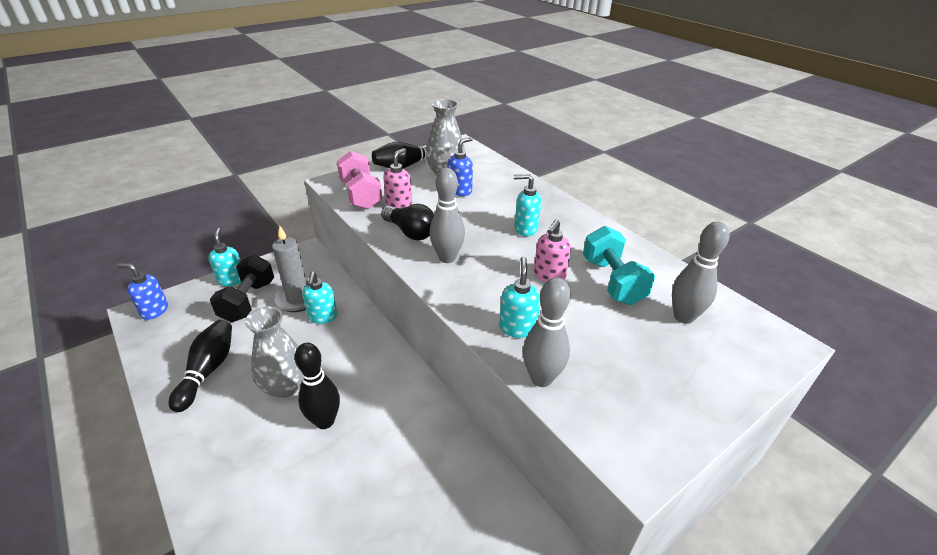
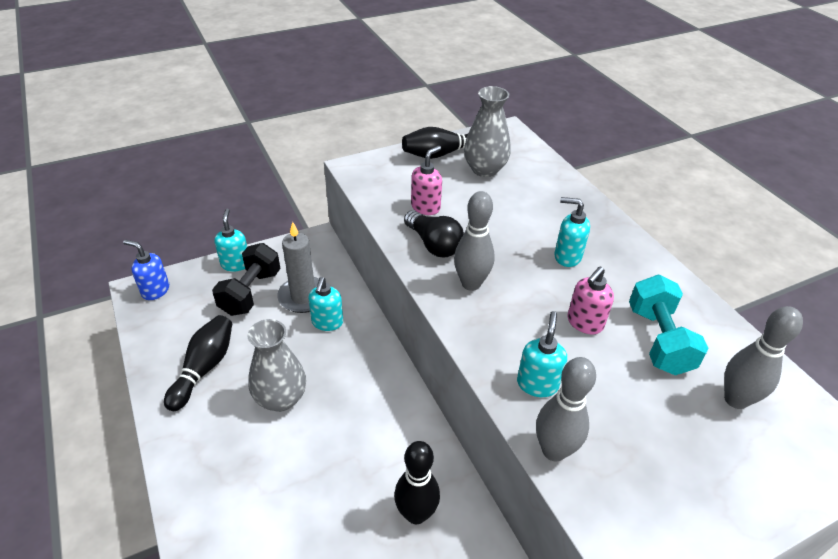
camera: 10 degrees right, 5 degrees up
(325, 421) = (317, 445): black bowling pin -> black bowling pin (416, 514)
(360, 195) = (384, 188): pink dumbbell -> none
(460, 190) = (498, 195): blue soap dispenser -> none

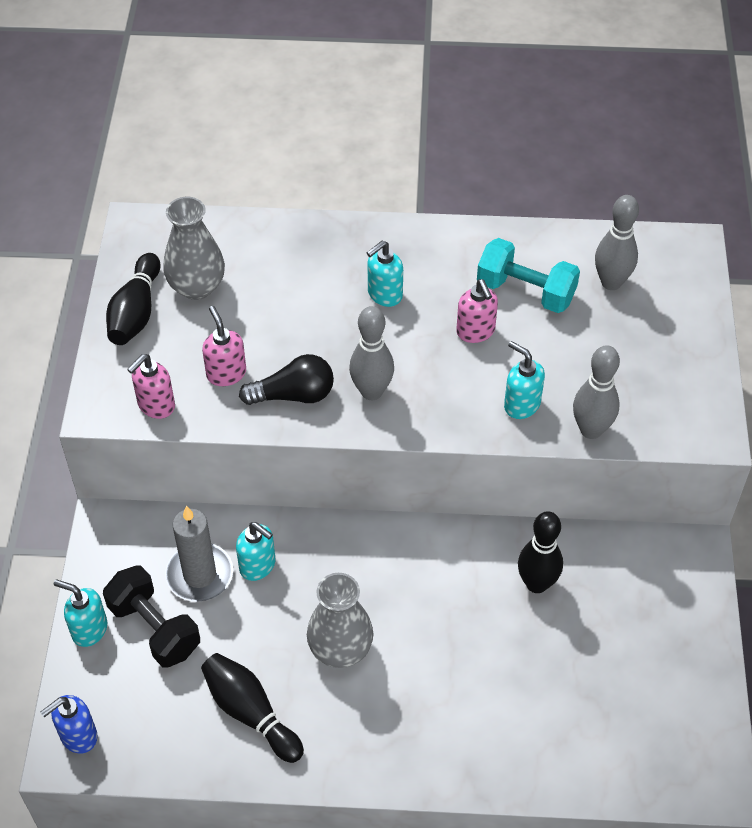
camera: 60 degrees left, 10 degrees up
(375, 188) = (156, 406): none -> pink soap dispenser

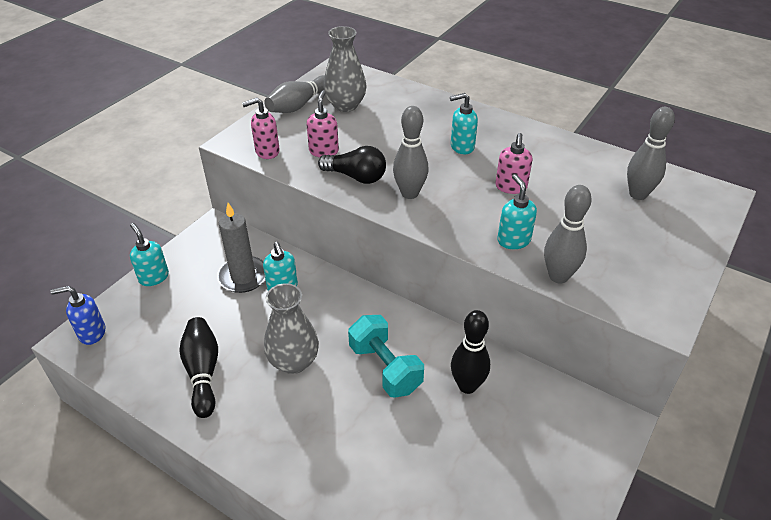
camera: 30 degrees right, 10 degrees down
(136, 312) = (299, 105): black bowling pin -> grey bowling pin
(155, 628) = (190, 294): black dumbbell -> none
(525, 291) = (565, 178): turquoise dumbbell -> turquoise dumbbell (385, 368)

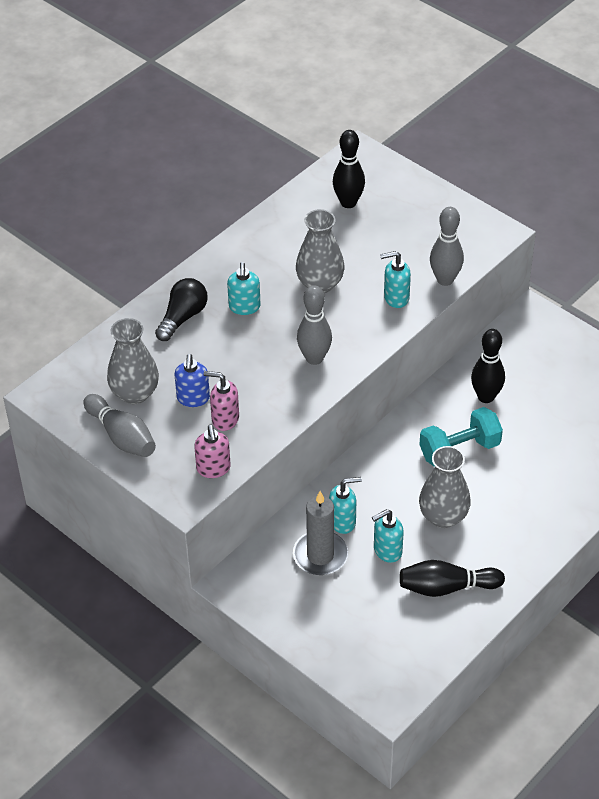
camera: 80 degrees left, 5 degrees up
(92, 333) = (381, 687): blue soap dispenser -> blue soap dispenser (193, 398)
(153, 277) = (305, 638): turquoise soap dispenser -> turquoise soap dispenser (387, 551)
(356, 177) = (278, 396): black light bulb -> black light bulb (183, 317)
(511, 187) = (320, 284): pink soap dispenser -> grey vase
(638, 194) = (348, 203): grey bowling pin -> black bowling pin

